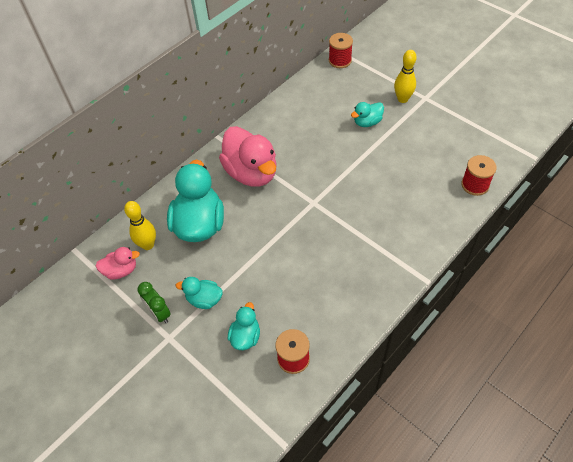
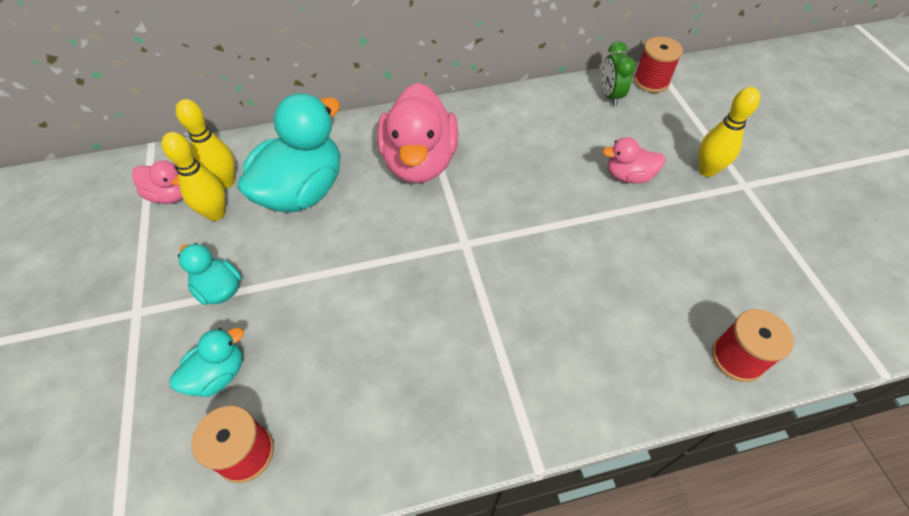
camera: 30 degrees right, 0 degrees up
(159, 313) = (156, 273): green clock -> green clock (610, 96)
(160, 264) = (216, 213): none -> yellow bowling pin
(367, 122) = (628, 176): turquoise duck -> pink duck

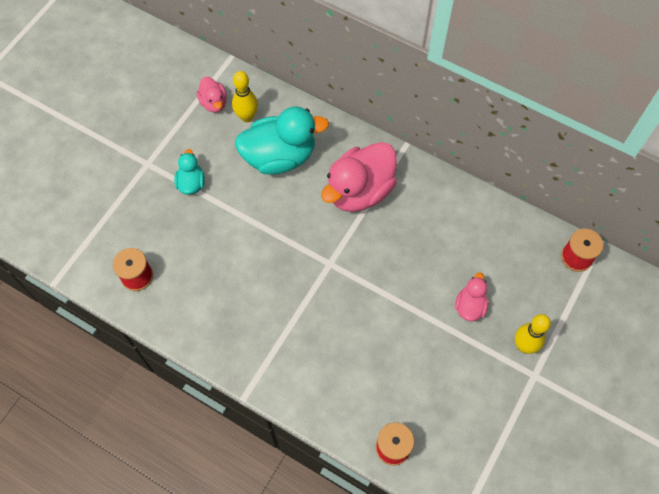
camera: 45 degrees right, 10 degrees up
(216, 213) = (226, 134): yellow bowling pin -> none
(218, 374) = (155, 229): turquoise duck -> none
(610, 96) = (532, 244): green clock -> none
(628, 176) = (470, 306): pink duck -> pink duck turned 60 degrees clockwise

